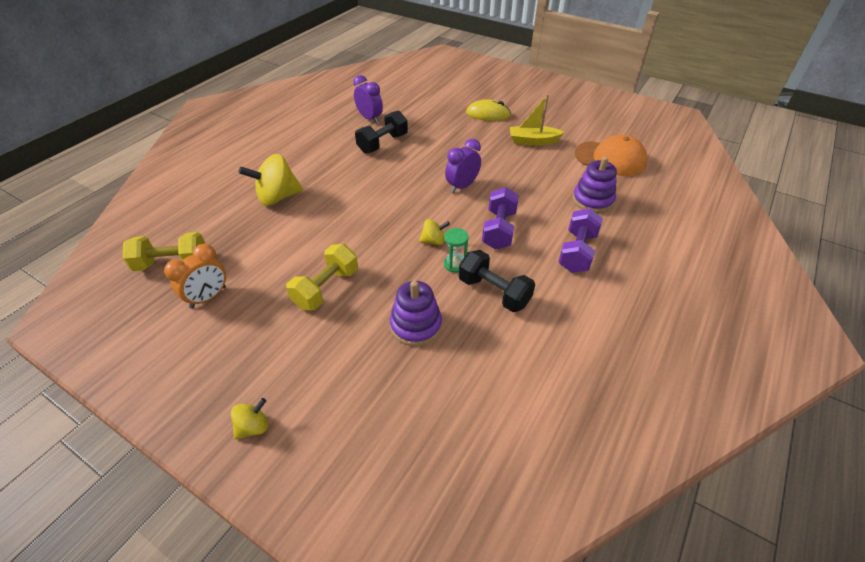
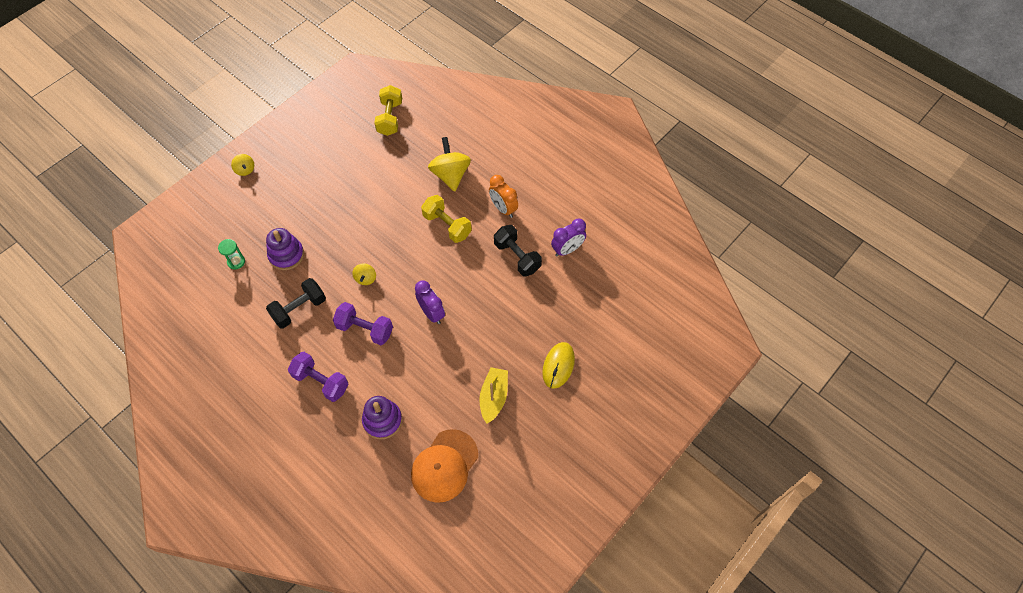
camera: 100 degrees right, 15 degrees up
(208, 297) = (351, 141): orange clock -> orange clock (503, 208)
(326, 288) = (337, 205): yellow dumbbell -> yellow dumbbell (447, 225)
(455, 264) = (335, 289): green hourglass -> green hourglass (236, 262)

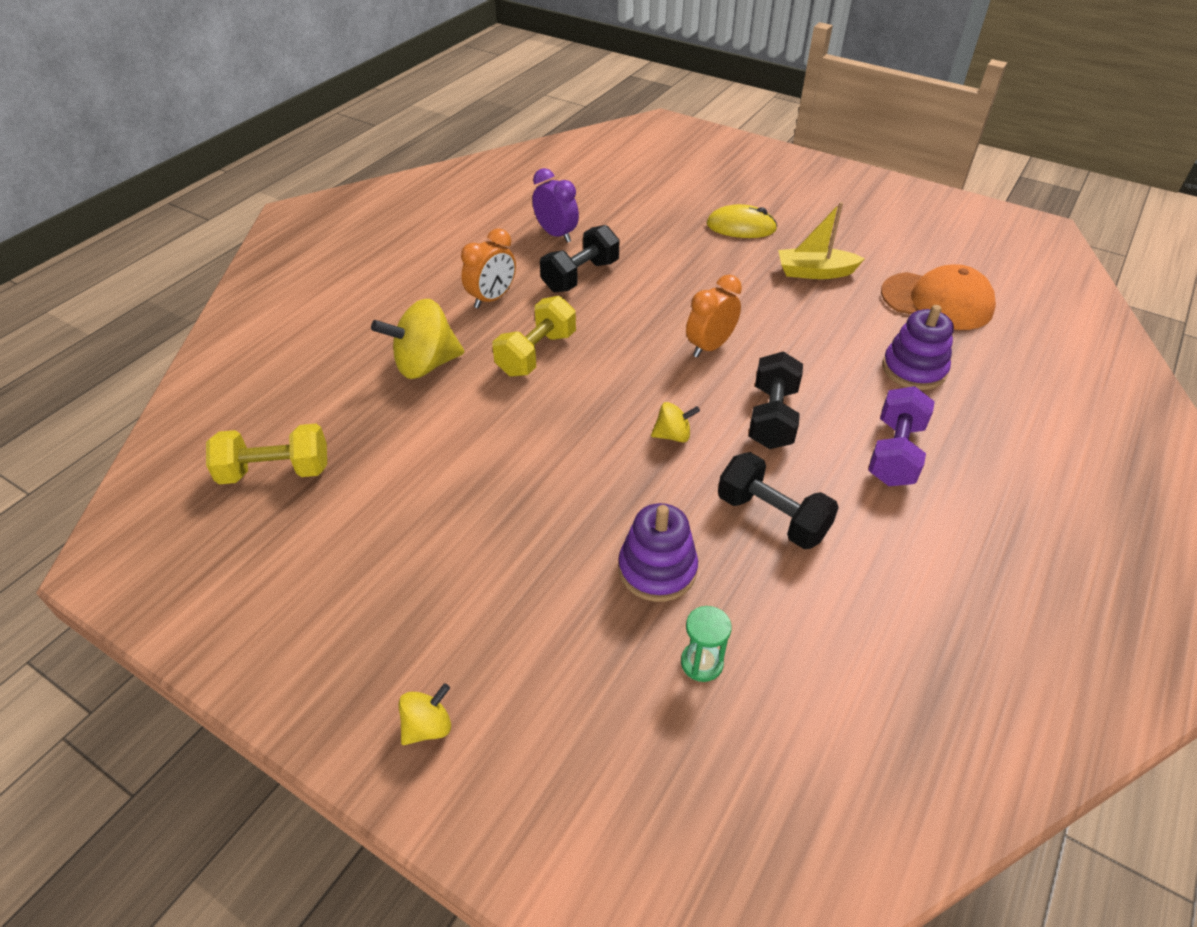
camera: 100 degrees left, 15 degrees down
(365, 329) = (772, 417): purple dumbbell -> black dumbbell
(431, 313) = (710, 346): purple clock -> orange clock

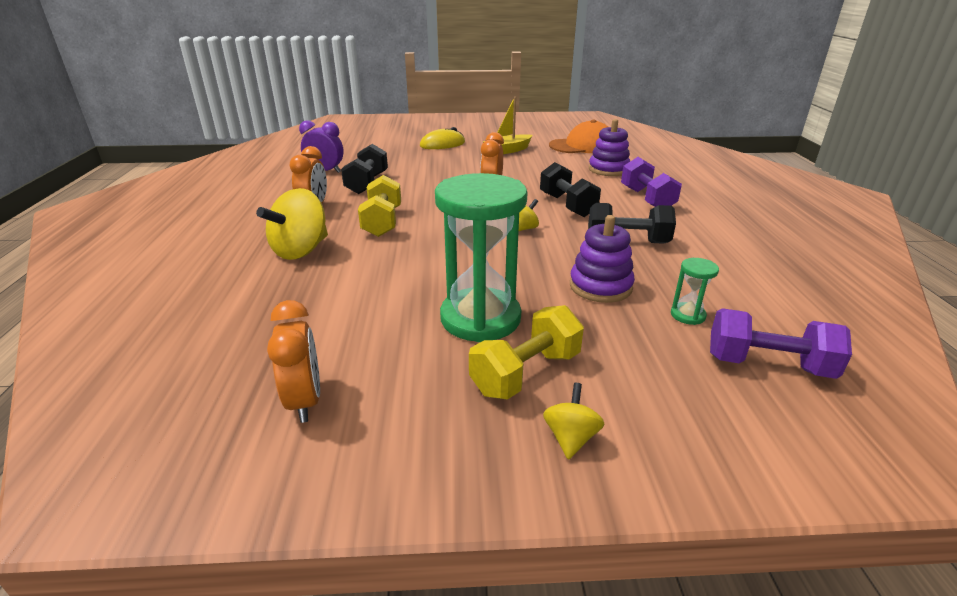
camera: 35 degrees left, 15 degrees down
(275, 471) = (230, 350): yellow dumbbell -> yellow dumbbell (526, 373)
(281, 560) = (305, 401): none -> orange clock
(494, 546) = (480, 318): none -> green hourglass
(702, 775) = (768, 364): none -> purple dumbbell

